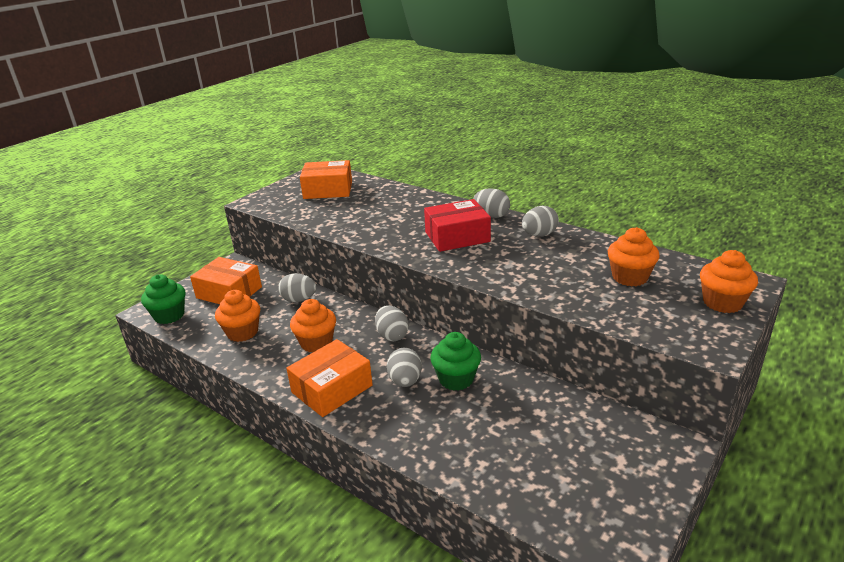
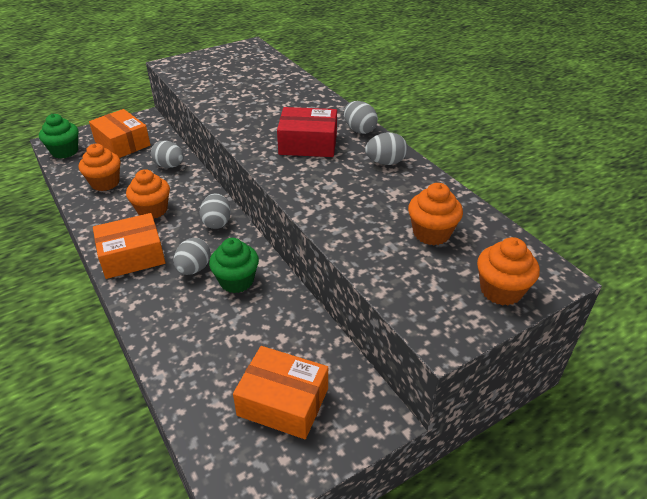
camera: 20 degrees right, 10 degrees up
(328, 190) = (239, 67): orange box -> orange box (283, 402)

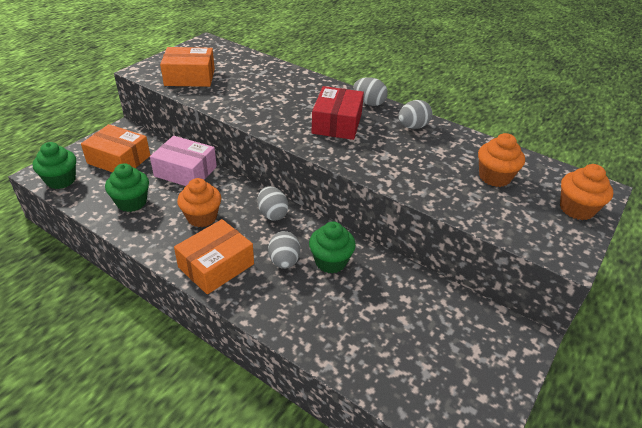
camera: 25 degrees left, 0 degrees up
(105, 183) = (131, 202): orange cupcake -> green cupcake
(169, 166) = (185, 171): grey egg -> pink box
(283, 402) = (447, 351): orange box -> orange box (190, 77)
(308, 144) = (337, 123): red box -> red box turned 60 degrees counterclockwise

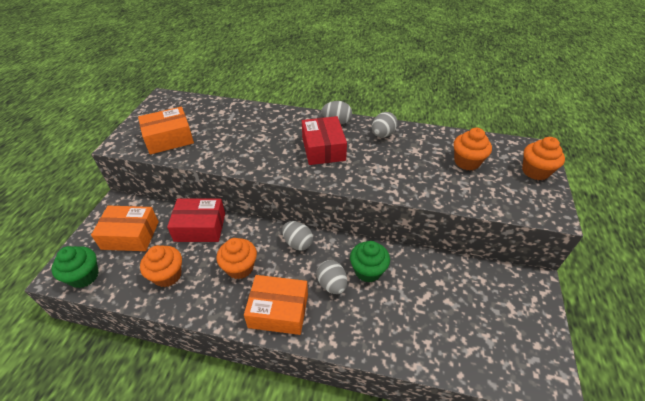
camera: 20 degrees left, 5 degrees up
(131, 202) = (167, 275): green cupcake -> orange cupcake
(185, 171) = (200, 227): pink box -> red box
(216, 265) = (278, 310): orange box -> orange box turned 75 degrees clockwise

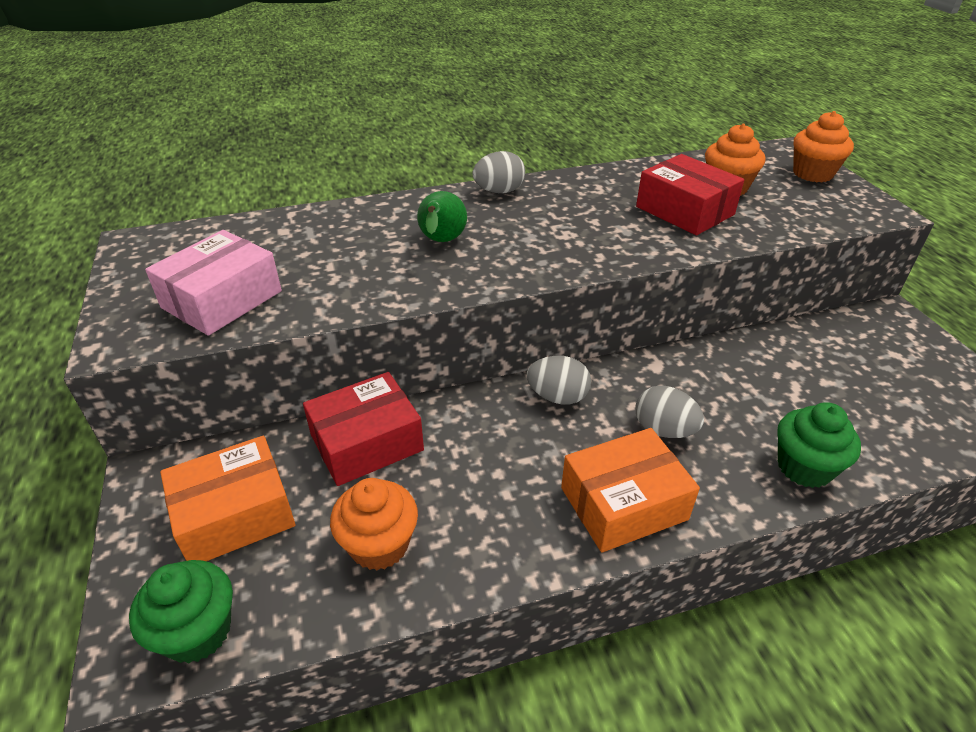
camera: 30 degrees left, 5 degrees down
(169, 138) = (222, 299): orange box -> pink box
(240, 268) = (500, 472): orange cupcake -> none
(281, 142) = (441, 242): none -> green pear
(323, 149) = (518, 230): red box -> red box (684, 210)
(368, 271) = (693, 390): green cupcake -> green cupcake (804, 467)
(382, 134) = (583, 188): grey egg -> none

